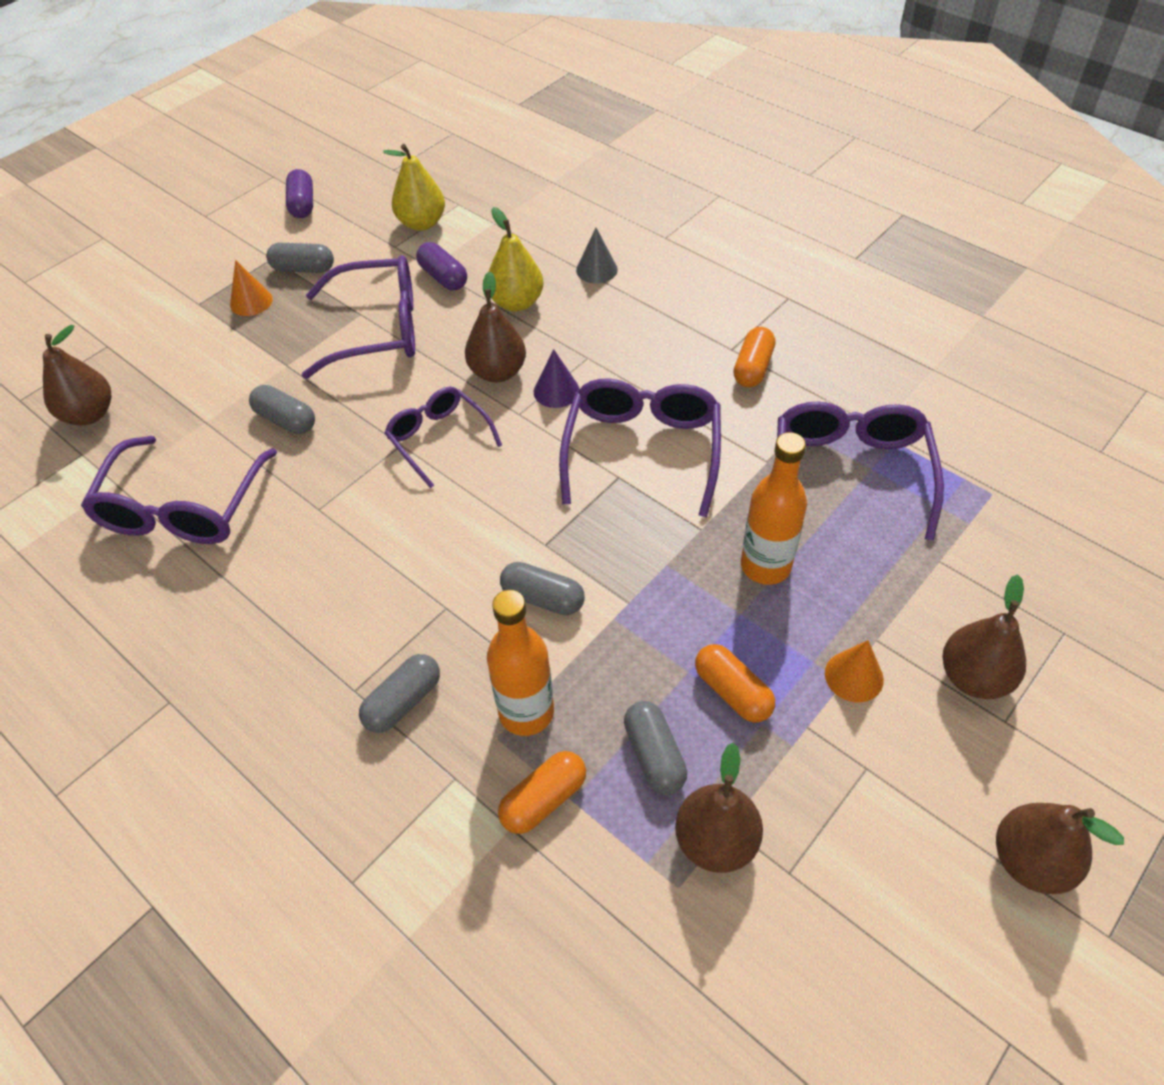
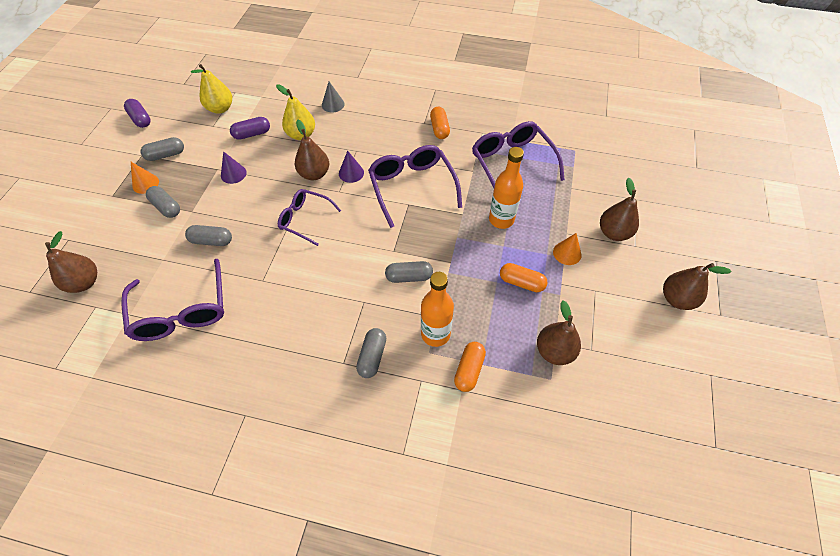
camera: 30 degrees left, 5 degrees up
(378, 329) = (233, 174): purple glasses -> purple cone
(443, 277) = (252, 134): purple capsule -> purple capsule turned 45 degrees counterclockwise
(654, 755) = (505, 326): grey capsule -> grey capsule (166, 207)

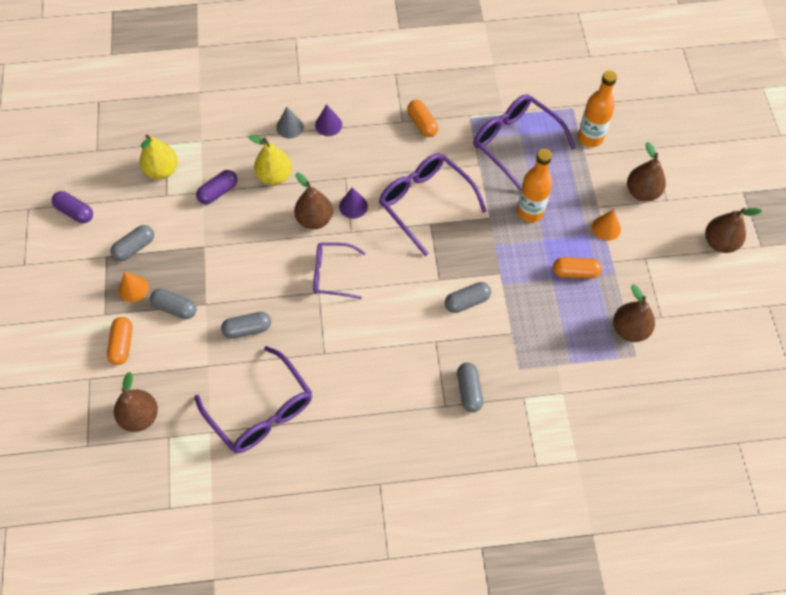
camera: 20 degrees left, 5 degrees up
(233, 174) = (225, 246): purple cone -> purple cone (328, 125)
(435, 334) = (517, 349): orange bottle -> orange bottle (590, 138)
(469, 370) = (562, 373): orange capsule -> orange capsule (122, 344)

